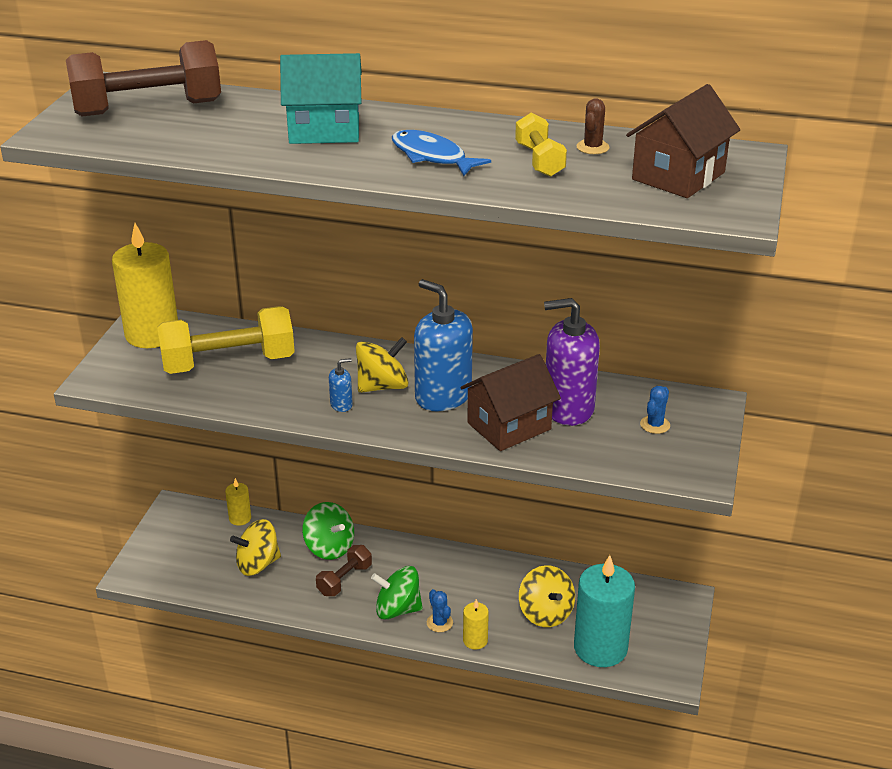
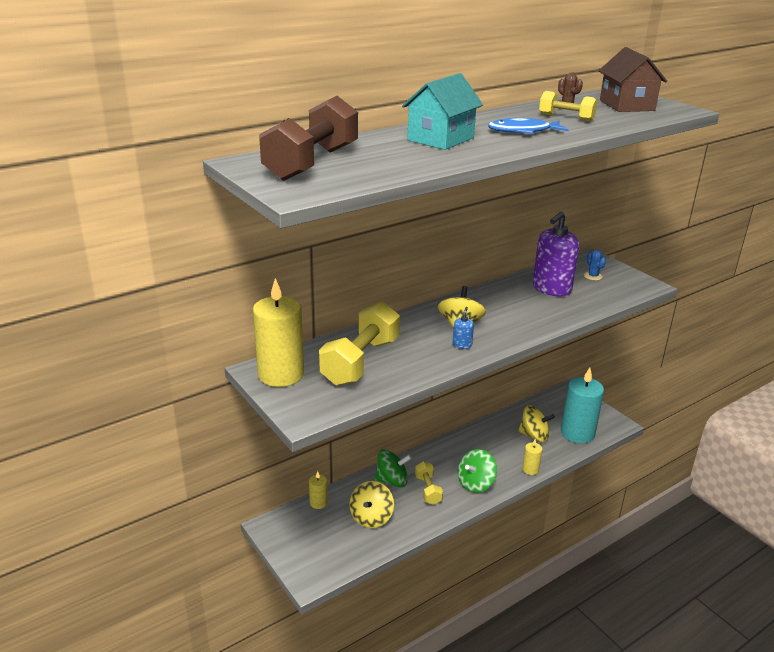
camera: 50 degrees left, 5 degrees down
(344, 580) = (428, 490): brown dumbbell -> yellow dumbbell
(439, 623) = (503, 474): blue cactus -> none
(443, 396) = (495, 314): blue soap dispenser -> none
(509, 426) = (548, 309): brown house -> none

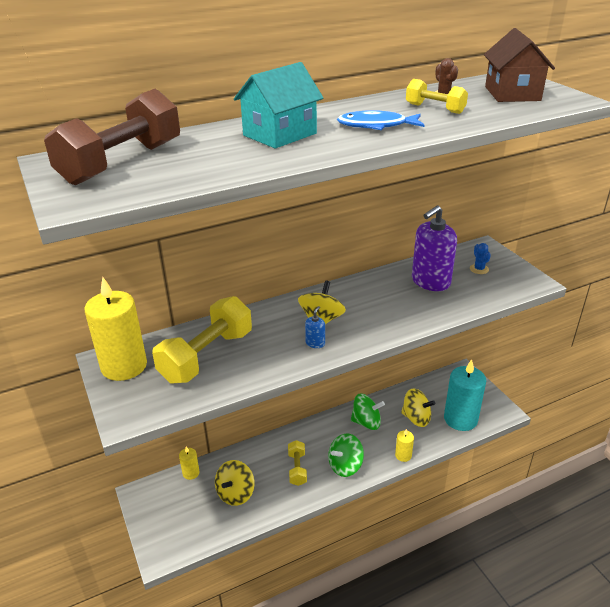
camera: 10 degrees right, 5 degrees up
(392, 481) = (266, 455): green spinning top -> green spinning top (366, 422)

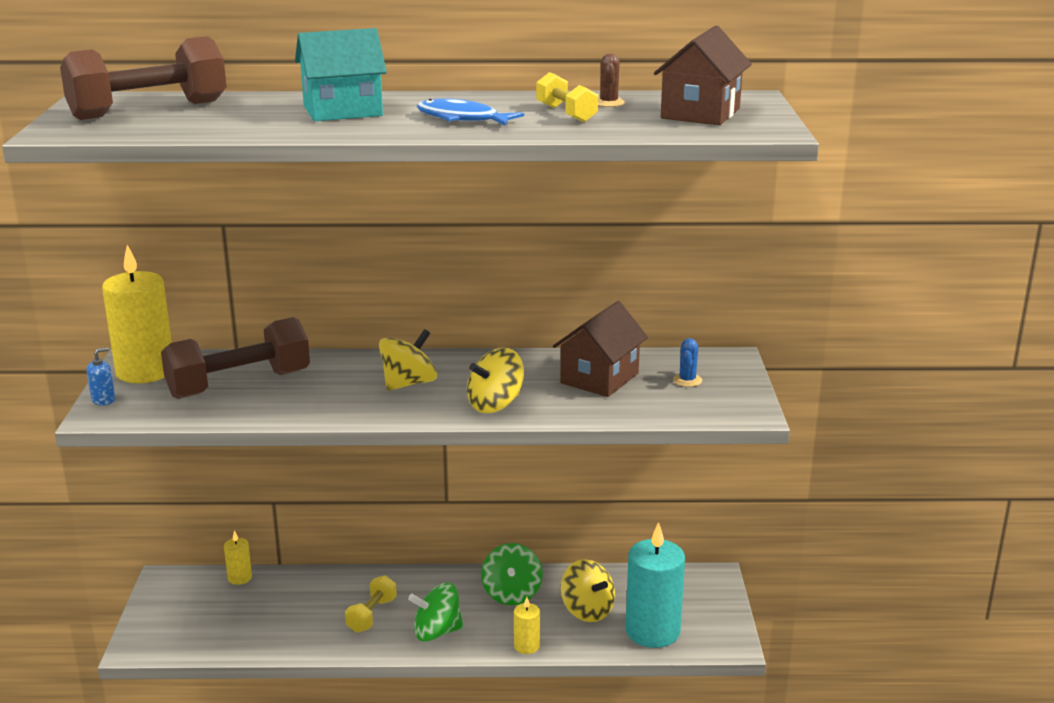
camera: 25 degrees right, 10 degrees down
(207, 356) = (239, 384): yellow dumbbell -> brown dumbbell
(235, 493) = (273, 616): yellow spinning top -> yellow spinning top (495, 404)
(315, 343) = (374, 403): blue soap dispenser -> blue soap dispenser (103, 400)
(366, 422) = (511, 593): green spinning top -> green spinning top turned 60 degrees clockwise
(430, 282) = (599, 378): purple soap dispenser -> brown house

